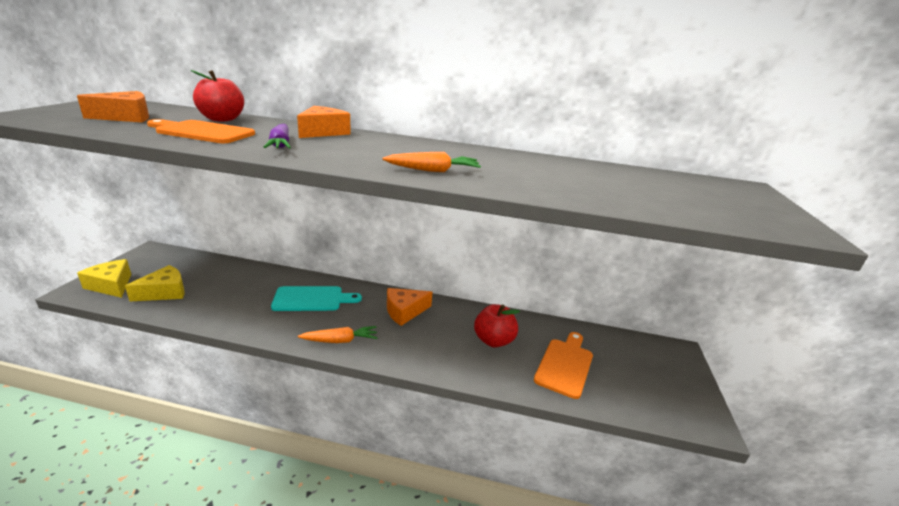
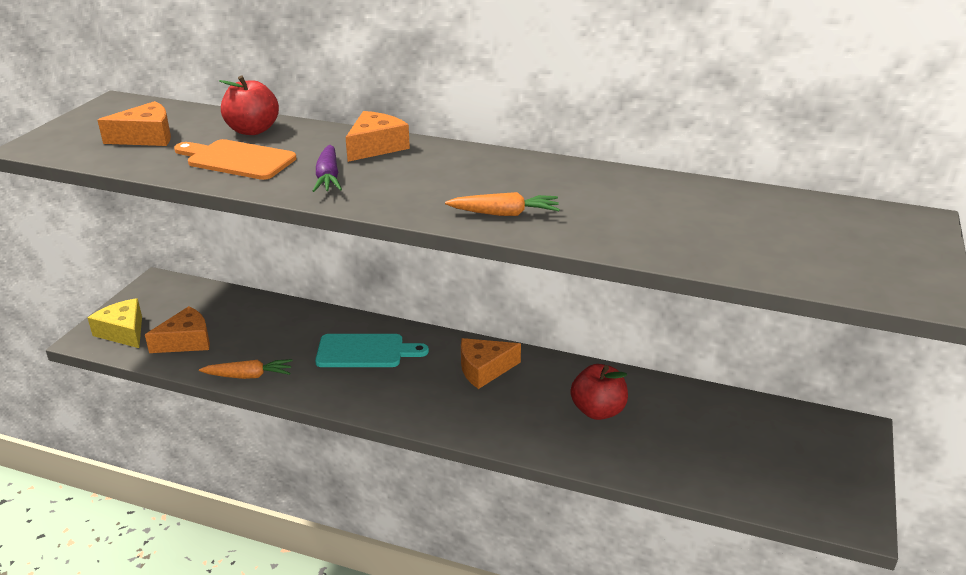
camera: 10 degrees right, 5 degrees up
(164, 292) = (186, 341): yellow cheese -> orange cheese
(340, 340) = (401, 407): orange carrot -> orange carrot (248, 376)
(565, 365) = (687, 444): orange cutting board -> none

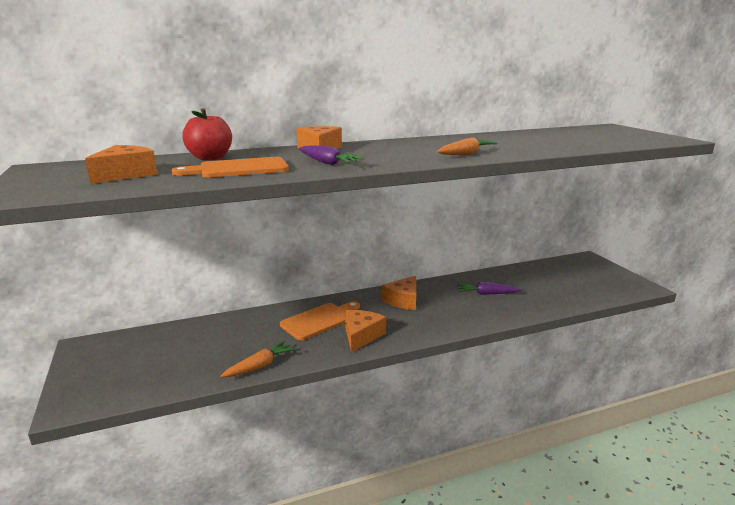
camera: 40 degrees left, 10 degrees down
(123, 332) = (100, 387): yellow cheese -> none
(186, 341) = (172, 369): orange cheese -> orange cheese (361, 336)
(365, 351) = (319, 320): turquoise cutting board -> orange cutting board
(598, 411) = (487, 294): red apple -> purple carrot

